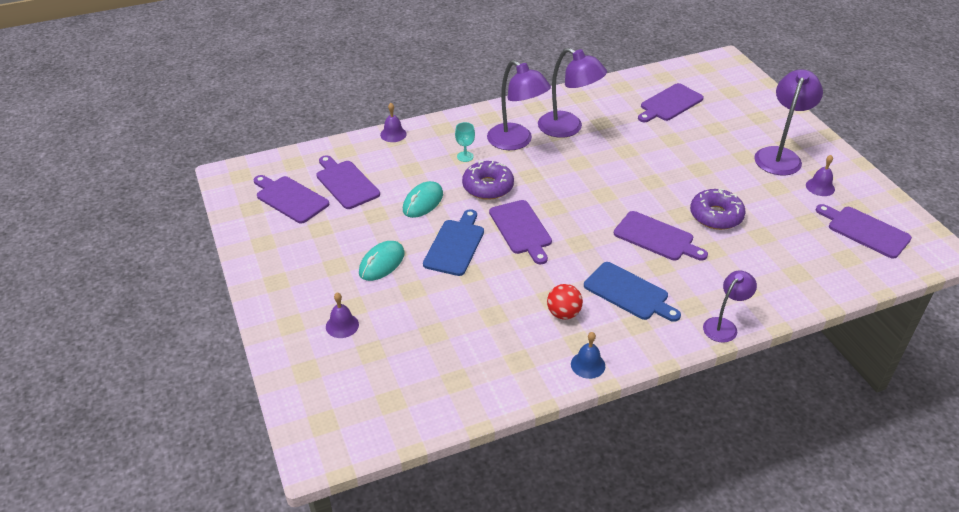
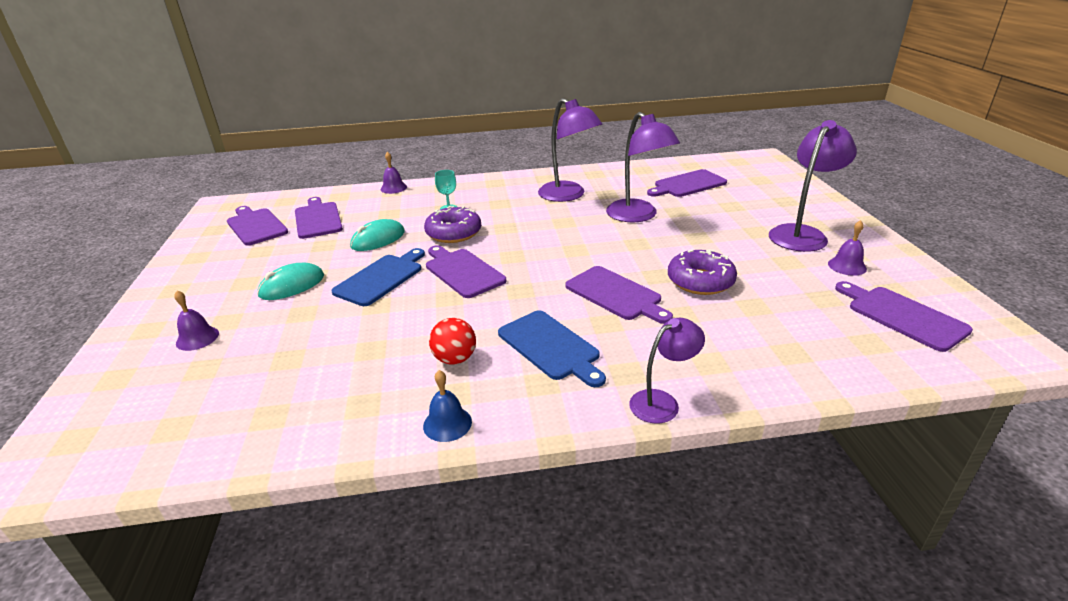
camera: 15 degrees right, 10 degrees down
(516, 142) = (508, 201): purple lamp -> purple lamp (638, 216)
(521, 229) = (462, 271): purple cutting board -> purple cutting board turned 150 degrees clockwise

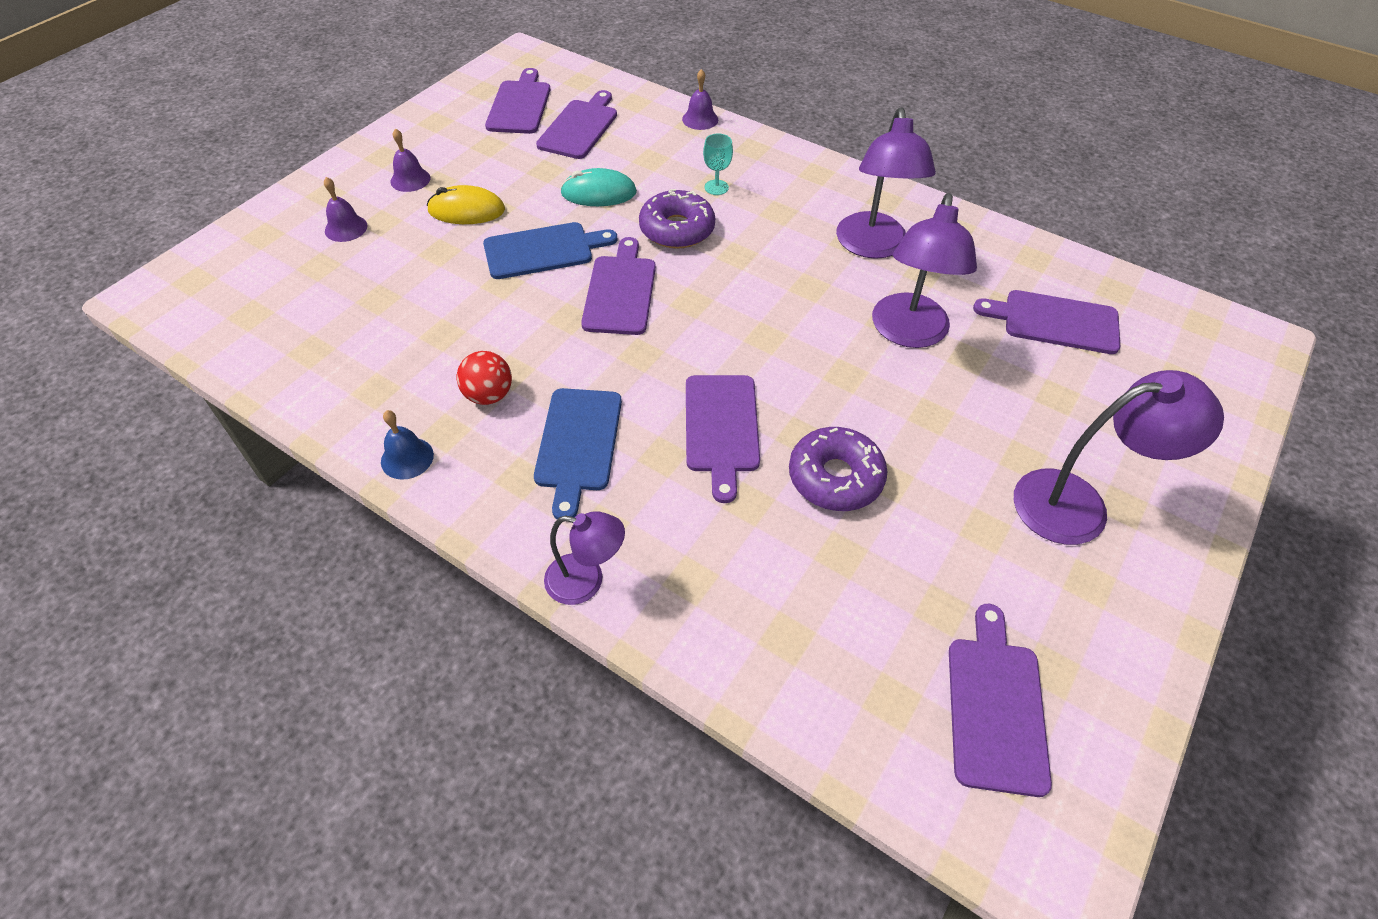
camera: 40 degrees right, 20 degrees up
(292, 286) = (466, 210): turquoise mouse -> yellow mouse
(847, 266) = (1052, 592): purple bell -> purple bell (410, 179)

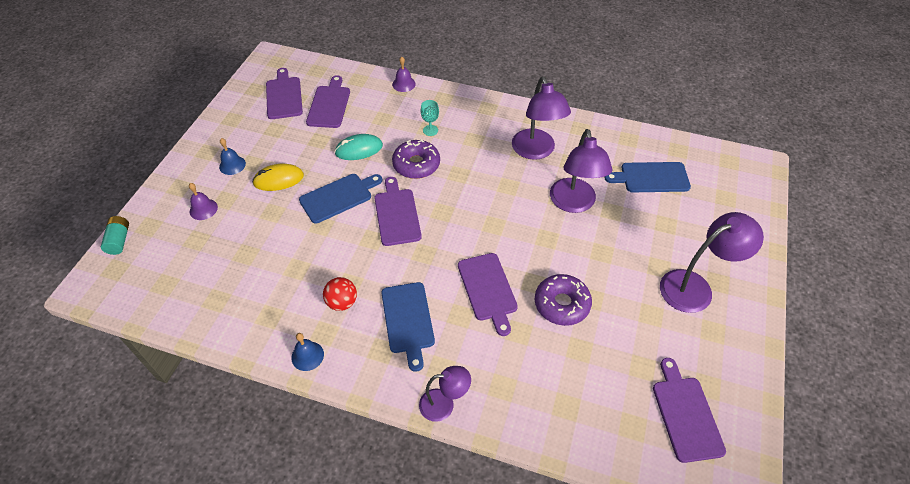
camera: 15 degrees left, 0 degrees up
(216, 245) = (119, 240): none -> turquoise battery
(410, 179) = (232, 165): purple bell -> blue bell
(1055, 321) = (651, 177): purple cutting board -> blue cutting board

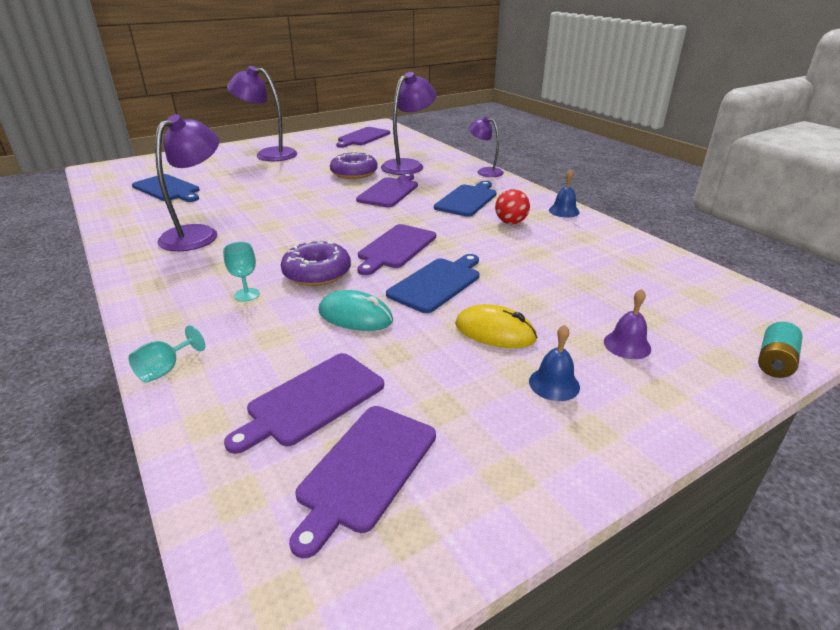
camera: 140 degrees left, 20 degrees down
(338, 197) = (437, 283): blue cutting board -> blue cutting board turned 120 degrees clockwise
(403, 84) = (165, 369): purple bell -> turquoise goblet
(574, 203) = (248, 199): purple lamp -> purple lamp (408, 165)

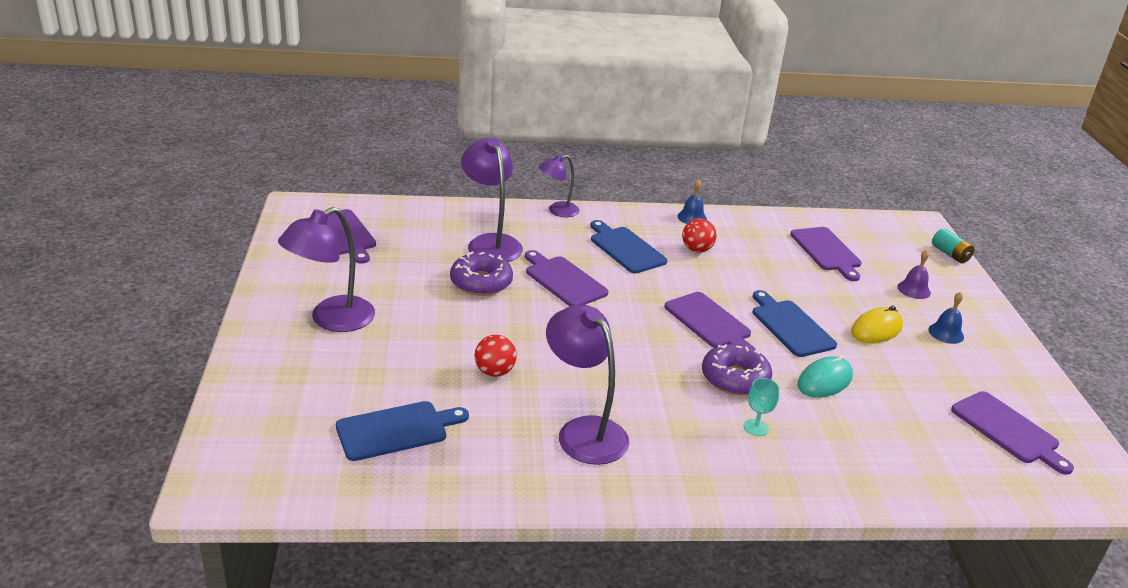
camera: 65 degrees left, 0 degrees up
(165, 369) = (865, 495): turquoise goblet -> none
(249, 197) = (494, 372): none -> red ball
(312, 400) = (932, 432): purple cutting board -> purple cutting board (826, 251)

